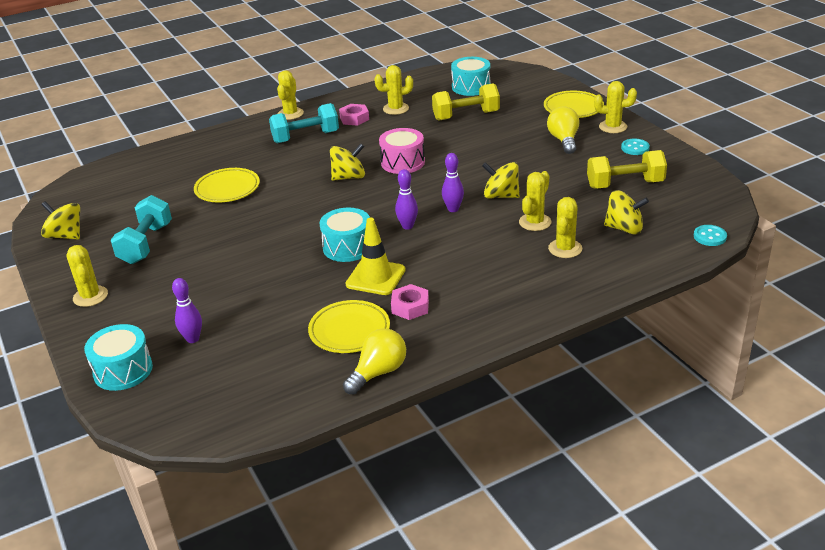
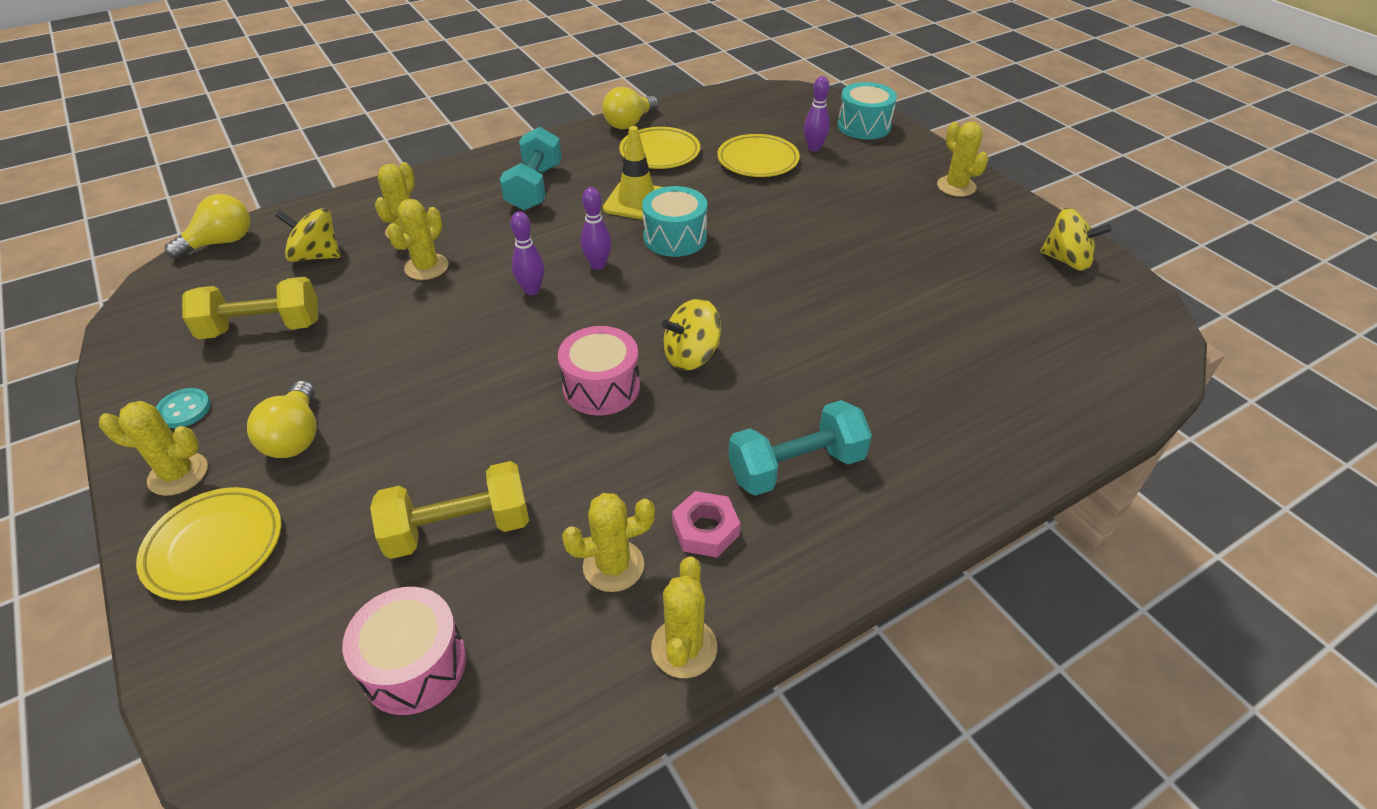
camera: 175 degrees right, 10 degrees up
(146, 244) = (943, 246): turquoise dumbbell -> turquoise dumbbell (535, 187)
(227, 189) = (884, 336): yellow plate -> yellow plate (758, 161)
(290, 114) = (858, 557): yellow cactus -> yellow cactus (684, 648)
(410, 306) = (599, 172): pink nut -> none
(471, 87) = (414, 665): turquoise drum -> pink drum
(501, 196) = (456, 312): yellow spinning top -> none
(710, 237) = (221, 242): turquoise button -> yellow light bulb

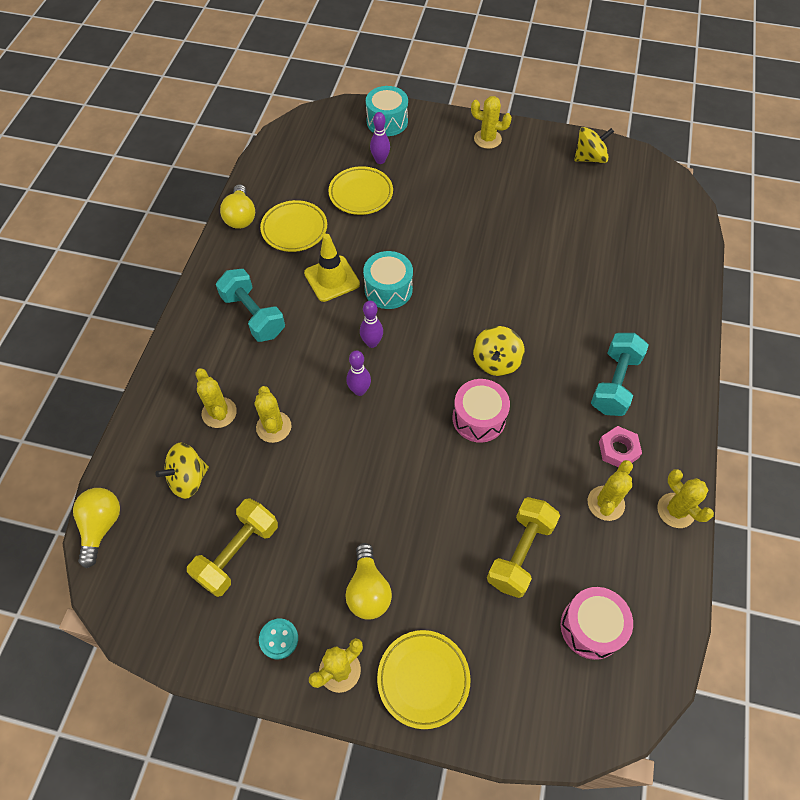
camera: 45 degrees left, 15 degrees up
(295, 436) = (368, 590): yellow light bulb -> yellow light bulb turned 45 degrees clockwise

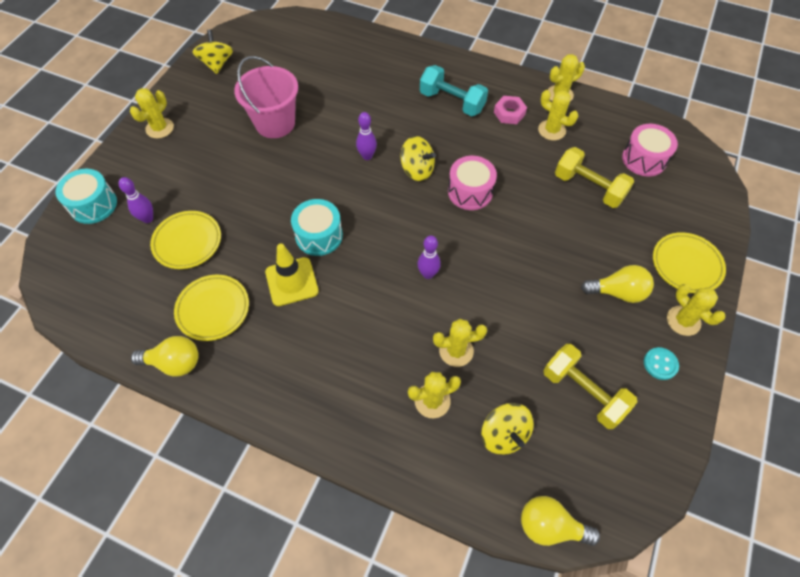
camera: 80 degrees left, 0 degrees up
(253, 315) = (318, 359): turquoise dumbbell -> none
(372, 343) = (377, 257): purple bowling pin -> purple bowling pin (367, 156)
(523, 224) = (275, 123): none -> pink bucket

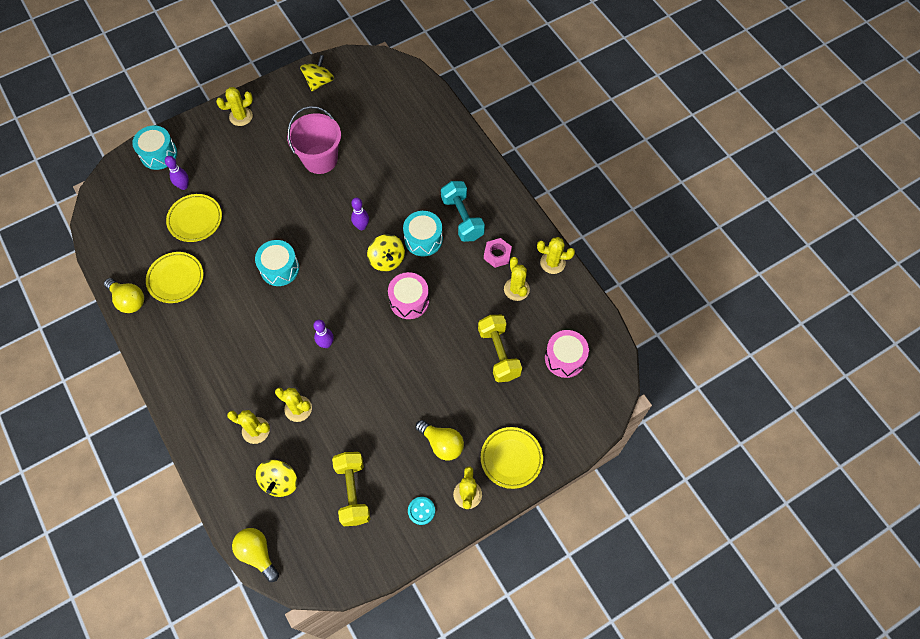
camera: 35 degrees right, 5 degrees up
(292, 281) = (236, 291): yellow traffic cone -> none
(434, 136) = (423, 239): none -> turquoise drum

